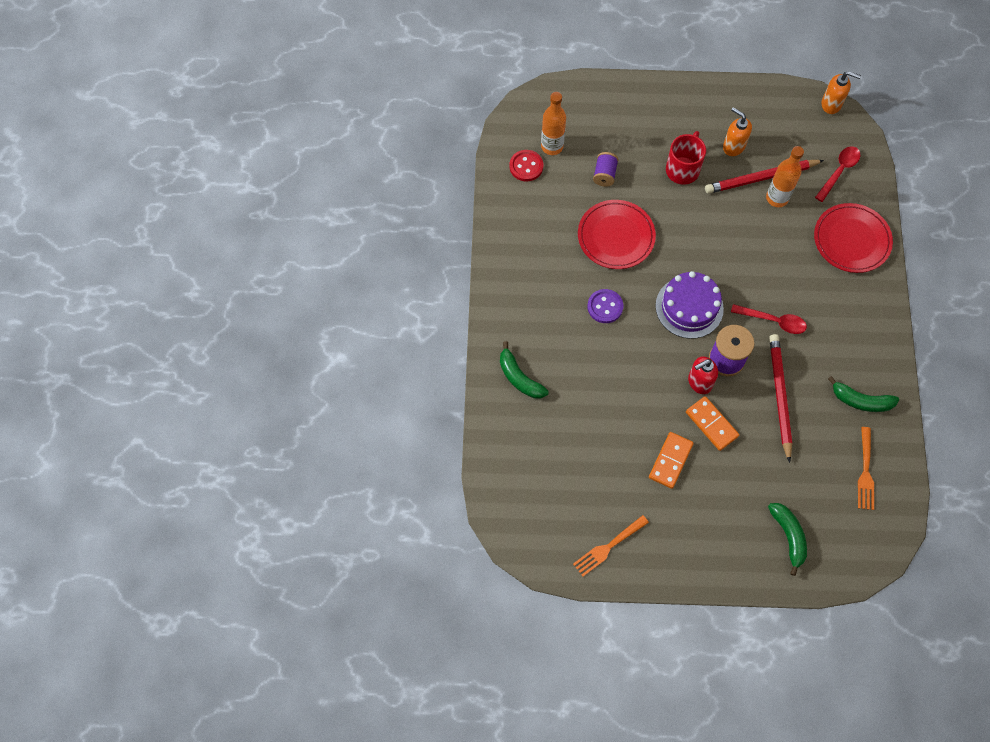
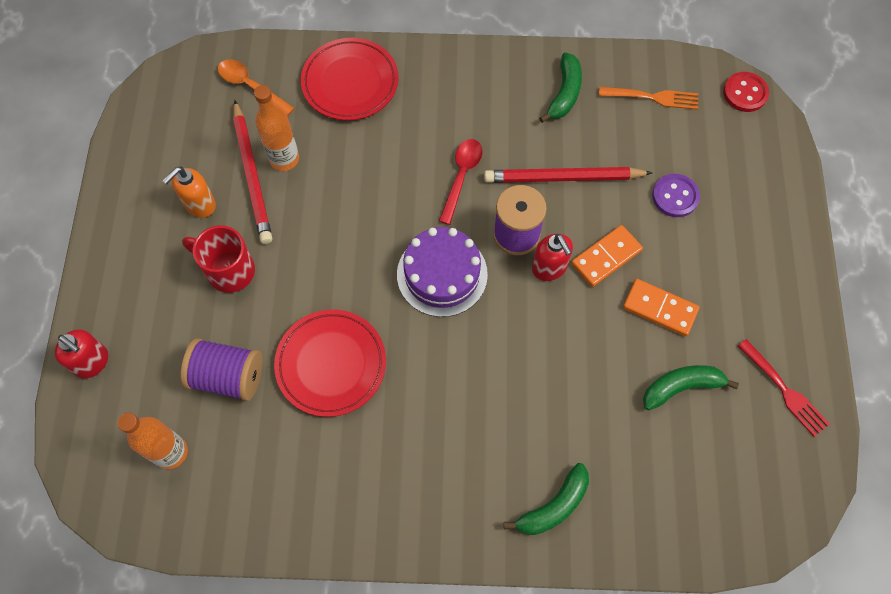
camera: 90 degrees left, 0 degrees up
(526, 166) = (202, 493): red button -> red button (745, 93)
(604, 174) = (228, 376): purple spool -> purple spool, size x1.61
(605, 307) = (441, 383): purple button -> purple button (675, 196)
(608, 547) = (785, 390): orange fork -> red fork
(611, 95) = (92, 362): none -> red soap dispenser
(788, 536) = (741, 182): green banana -> green banana (681, 387)
(831, 104) = (149, 85): orange soap dispenser -> none
(839, 171) = (250, 86): red spoon -> orange spoon

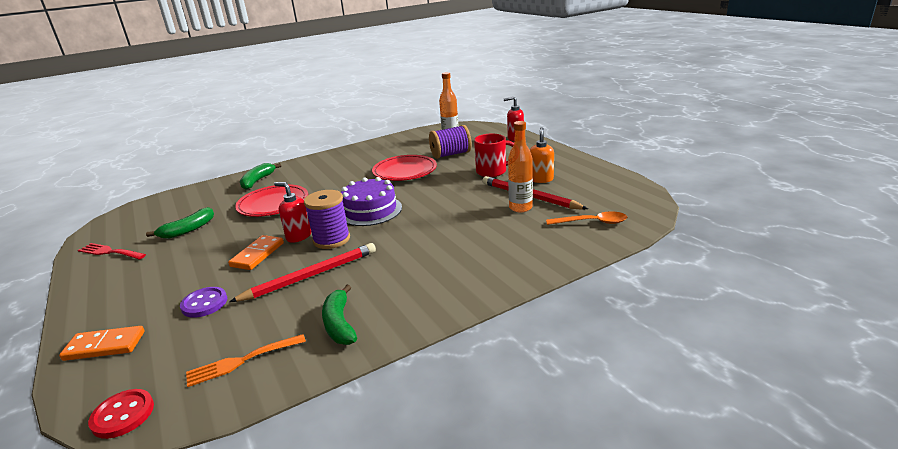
camera: 150 degrees right, 40 degrees down
(350, 82) = (529, 252): red plate -> red plate (273, 204)
(461, 176) = (392, 246): red spoon -> none
(660, 308) = (208, 250): orange domino -> orange domino (104, 346)

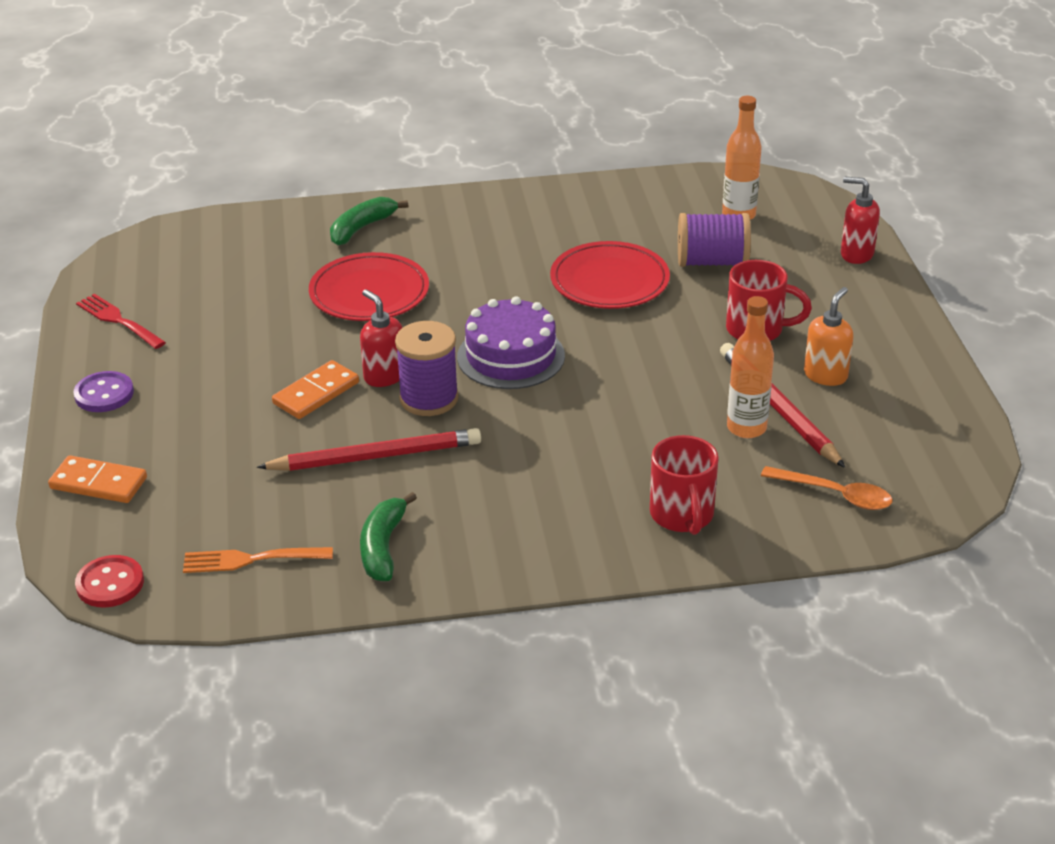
camera: 20 degrees right, 10 degrees up
(188, 230) = (231, 310): green banana -> none
(204, 303) = (226, 457): purple button -> purple button (104, 394)
(519, 254) = (682, 515): none -> red mug

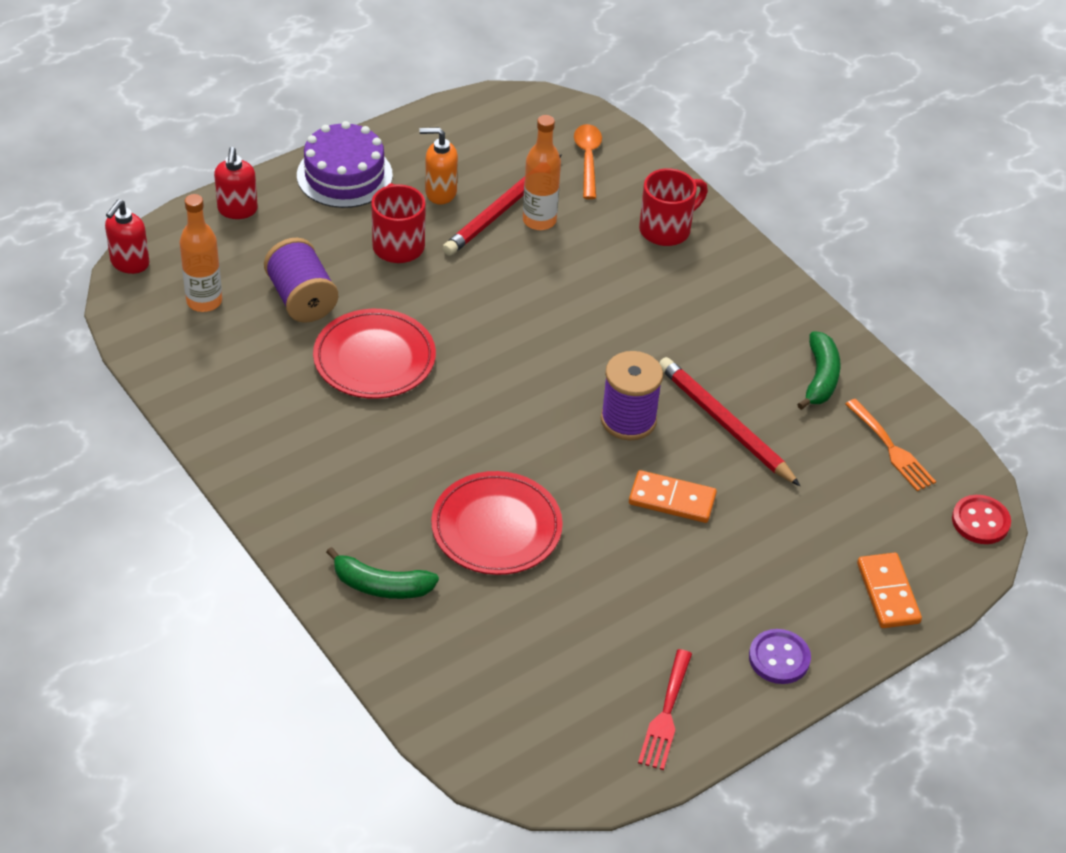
camera: 120 degrees left, 10 degrees up
(383, 547) = (820, 378): green banana -> green banana turned 60 degrees counterclockwise
(384, 376) = (617, 462): red soap dispenser -> red soap dispenser (129, 263)
(511, 356) = (534, 388): purple cake -> purple cake (344, 175)

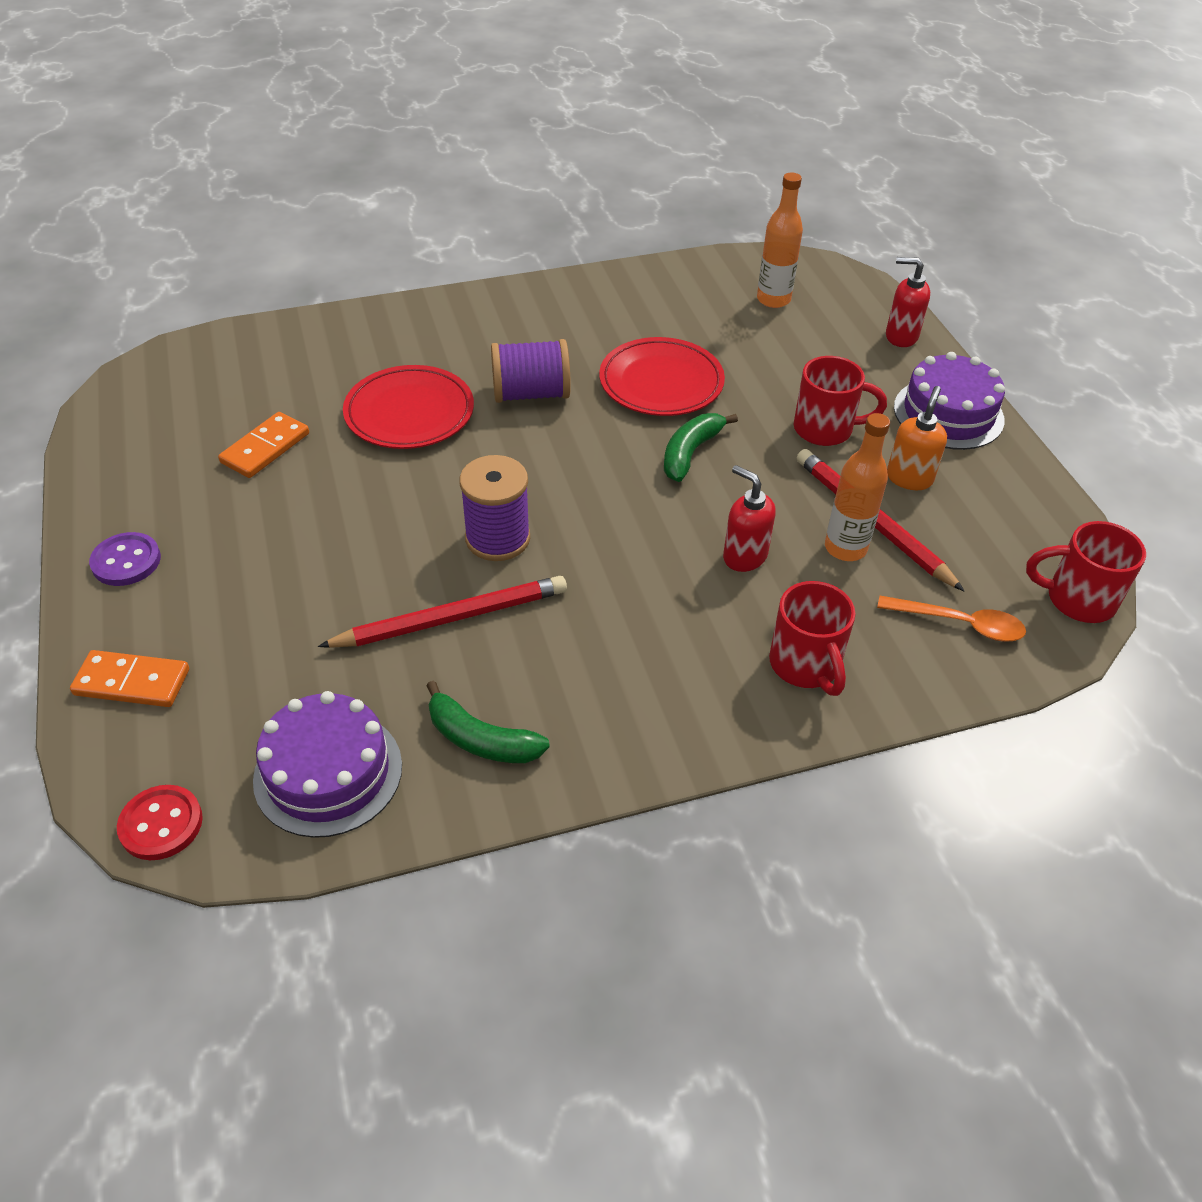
camera: 110 degrees right, 0 degrees up
(129, 263) = (835, 268): red soap dispenser -> red soap dispenser (744, 556)
(301, 299) = (760, 354): purple spool -> purple spool (531, 394)
(381, 585) = (388, 336): green banana -> green banana (690, 453)
(535, 106) = (1077, 599): none -> red mug
(666, 714) = (132, 465): red fork -> none
(672, 500) = (371, 541): orange domino -> orange domino (265, 448)
(891, 449) = (328, 772): orange fork -> purple cake

